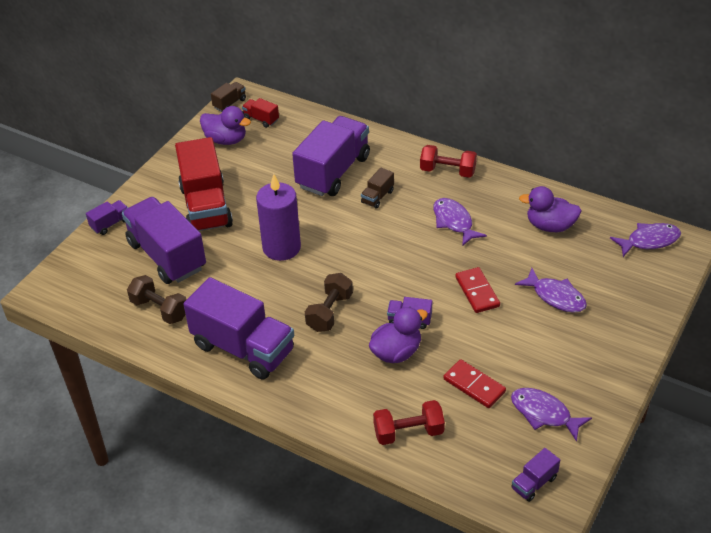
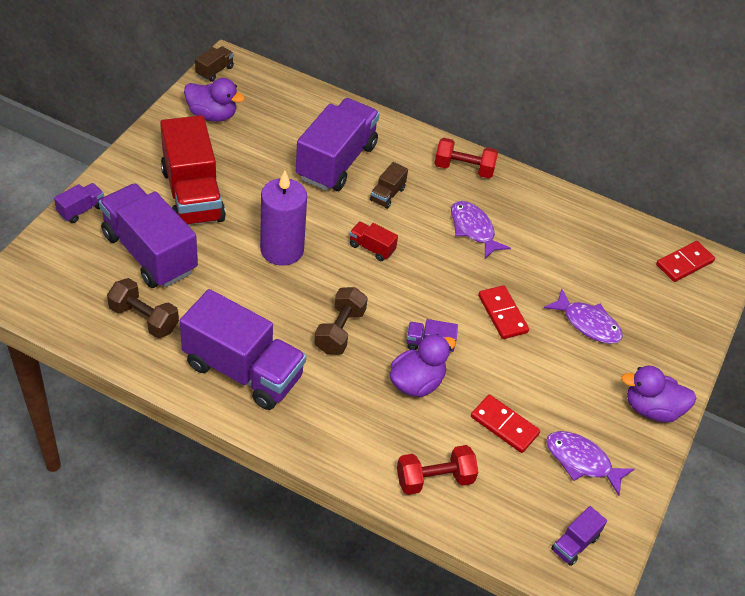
camera: 10 degrees left, 5 degrees up
(261, 119) = (251, 93): red truck -> red truck (371, 248)
(550, 226) = (578, 240): purple duck -> purple duck (651, 409)
(649, 241) = (684, 263): purple fish -> red domino

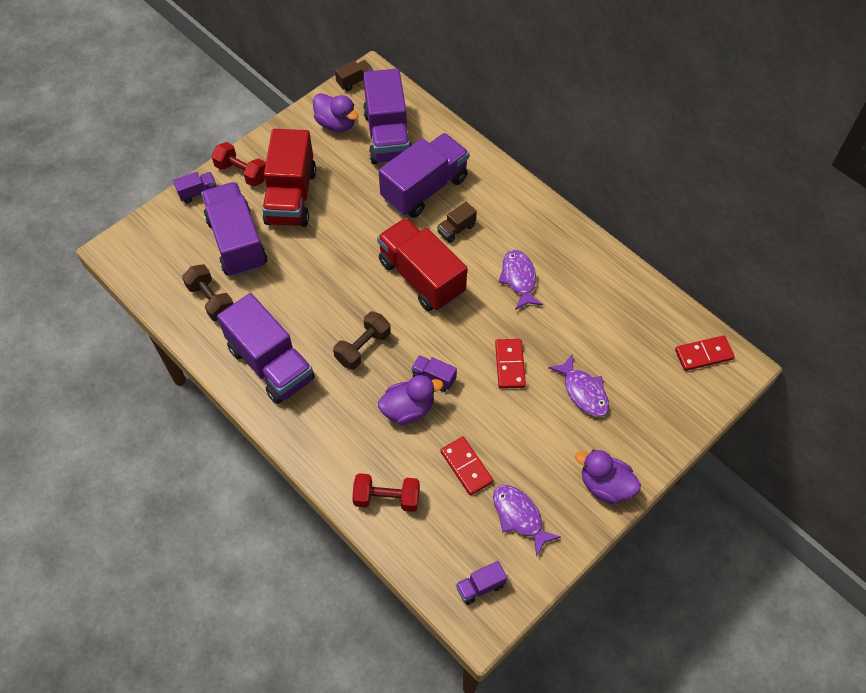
camera: 25 degrees right, 10 degrees up
(274, 118) = (388, 136): none -> purple truck
(282, 250) = (344, 263): purple candle -> none
(371, 248) = (421, 277): red truck -> red truck, size x2.34
(464, 169) = (536, 217): red dumbbell -> red dumbbell (242, 173)

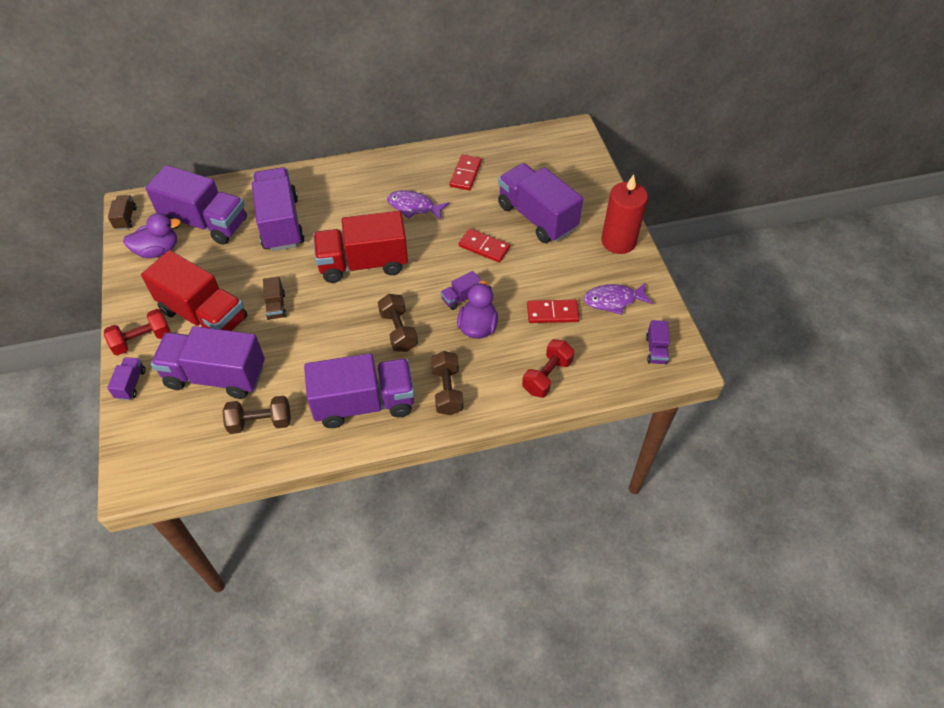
camera: 60 degrees left, 5 degrees down
(321, 422) = (447, 391): none -> brown dumbbell
(456, 229) = (337, 222): brown truck -> brown truck (276, 306)
(583, 392) = (536, 217): purple fish -> purple truck
(605, 485) = (618, 241): purple duck -> red candle
(703, 354) = (552, 143): red domino -> red domino (465, 174)

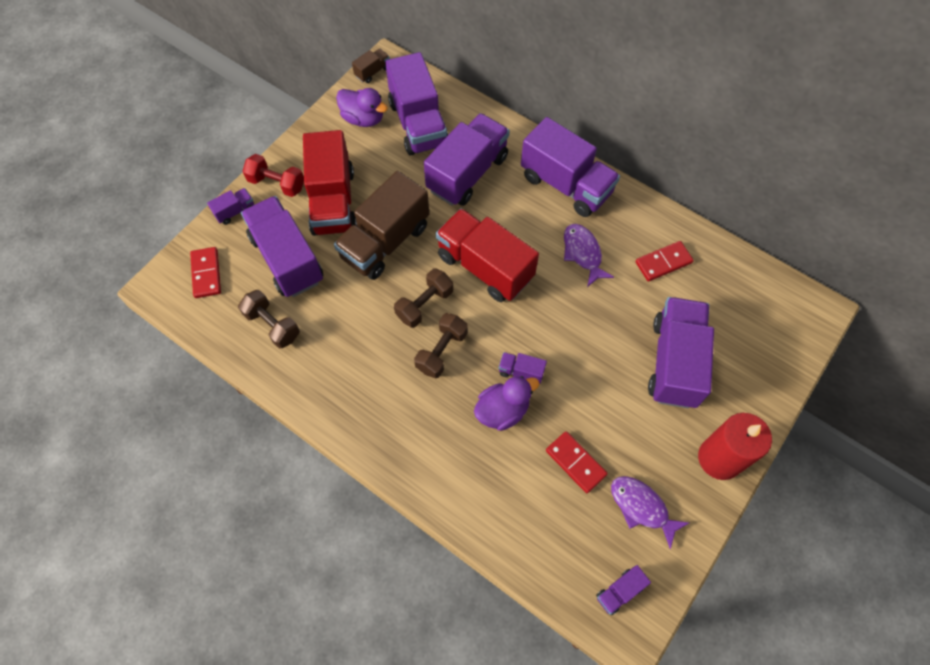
camera: 50 degrees right, 10 degrees up
(276, 306) = (385, 242): brown truck -> brown truck, size x2.34
(364, 403) = (350, 384): purple truck -> purple truck (566, 185)
(447, 391) = (415, 439): brown dumbbell -> brown dumbbell (424, 304)
(484, 247) = (594, 345): red domino -> red domino (206, 274)
(547, 376) = (502, 511): red dumbbell -> none

